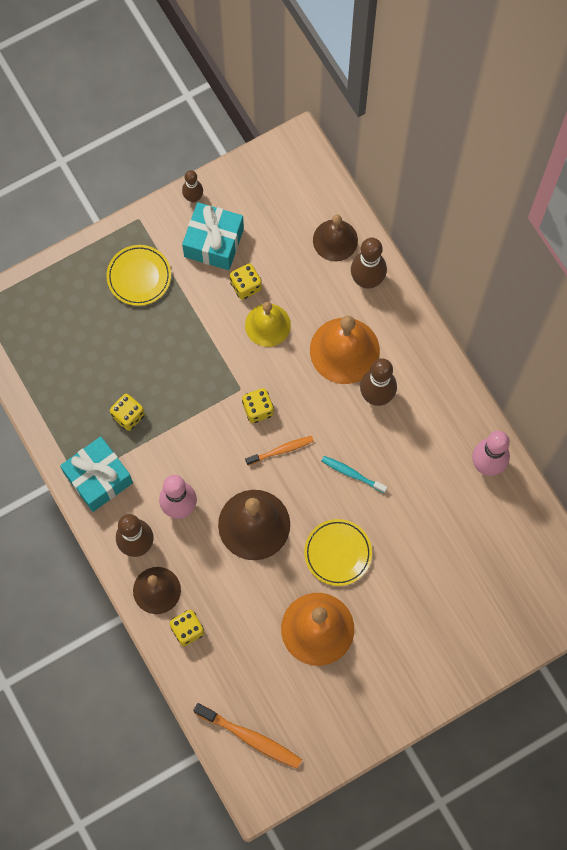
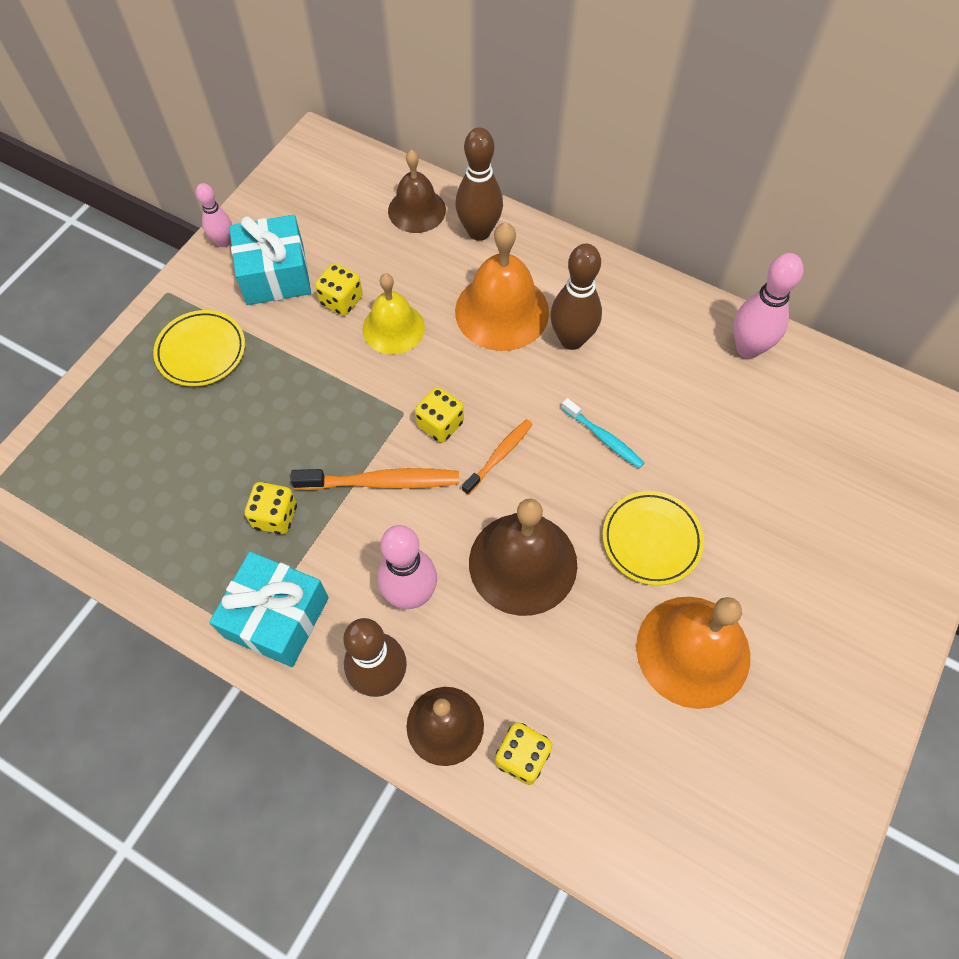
camera: 30 degrees left, 10 degrees down
(193, 197) = (223, 242): brown bowling pin -> pink bowling pin
(250, 738) = (709, 865): orange toothbrush -> orange toothbrush (381, 482)
(352, 474) = (603, 438): turquoise toothbrush -> turquoise toothbrush turned 135 degrees counterclockwise

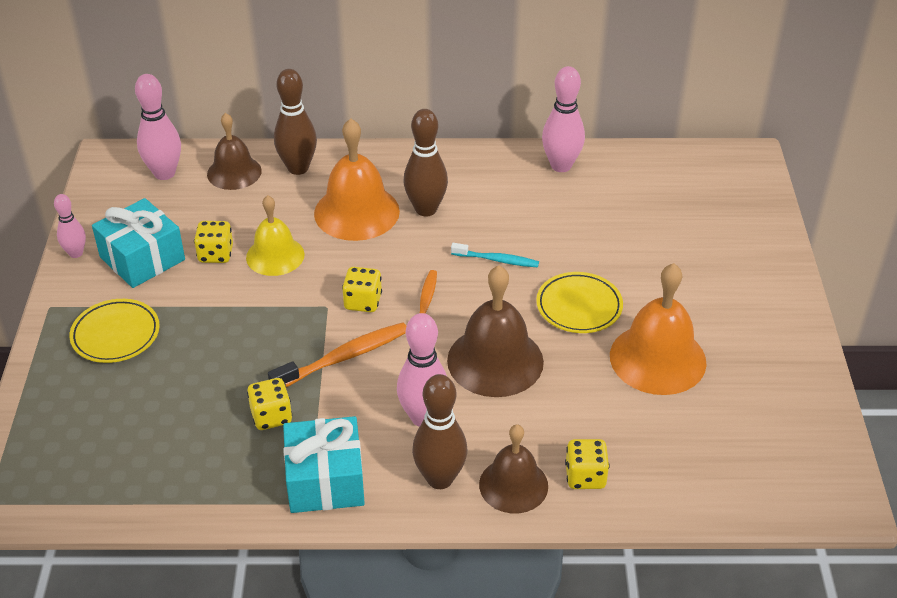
camera: 30 degrees left, 20 degrees down
(354, 183) = (164, 173): none -> pink bowling pin

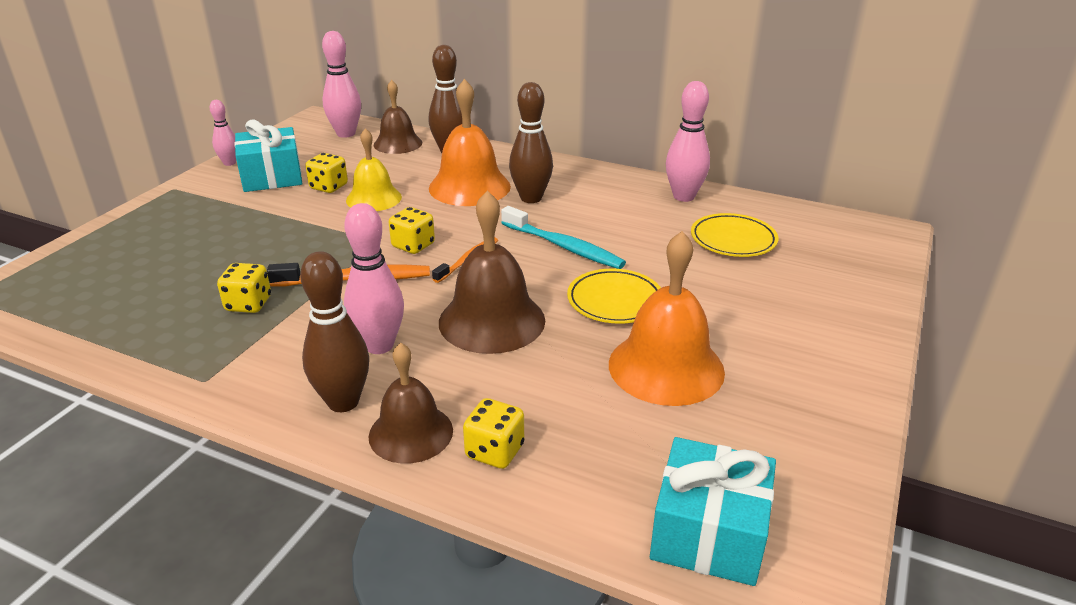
camera: 25 degrees right, 10 degrees down
(116, 335) = (197, 216): yellow plate -> yellow plate (733, 240)
(325, 480) = (238, 367): turquoise gift -> turquoise gift (708, 533)
(497, 260) = (563, 246): turquoise toothbrush -> turquoise toothbrush, size x1.59

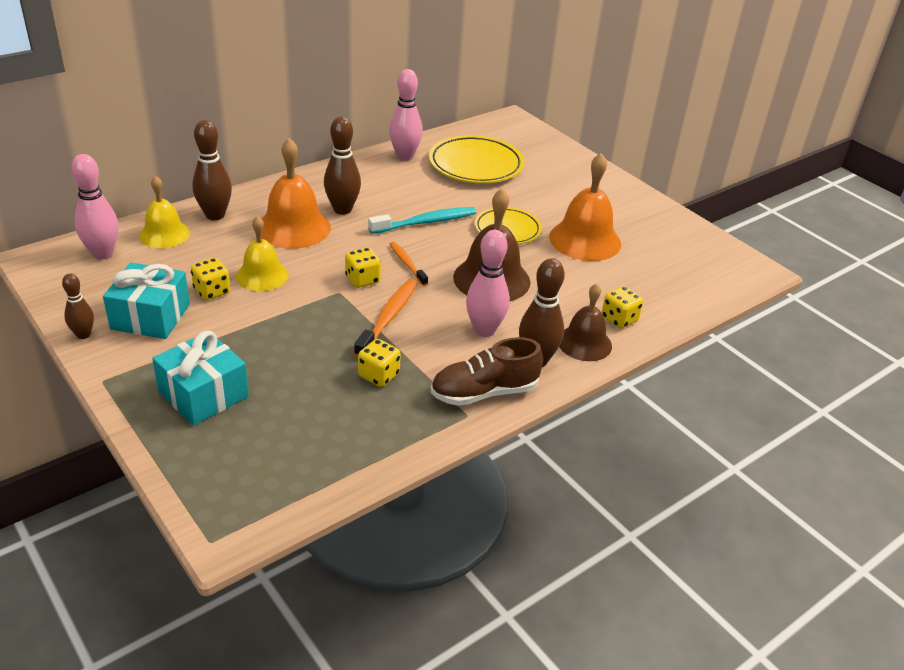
camera: 65 degrees left, 5 degrees up
(229, 163) = (83, 335): pink bowling pin -> brown bowling pin
(253, 380) = (484, 392): none -> brown shoe
(398, 143) = (164, 234): brown bell -> yellow bell
(708, 533) = (712, 280): turquoise gift -> turquoise gift (203, 394)
(733, 240) = (475, 165): yellow plate -> yellow plate, size x1.57

